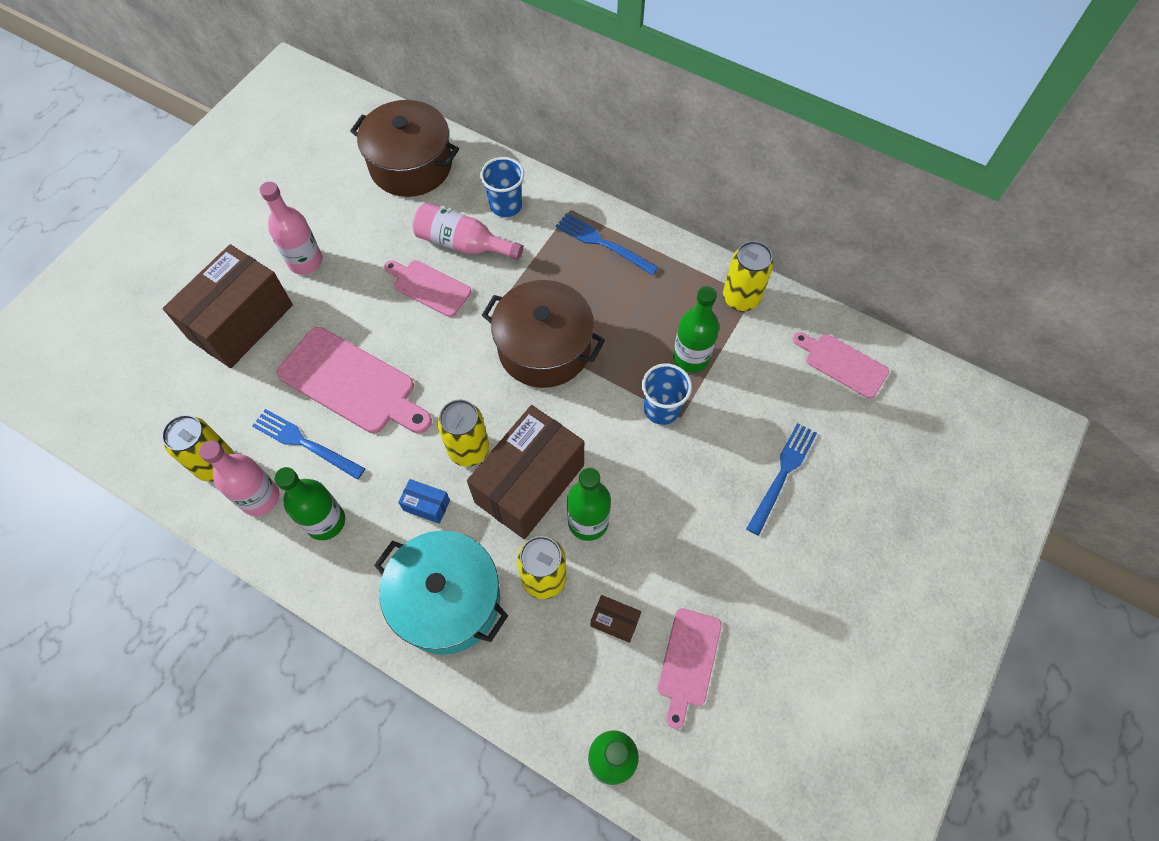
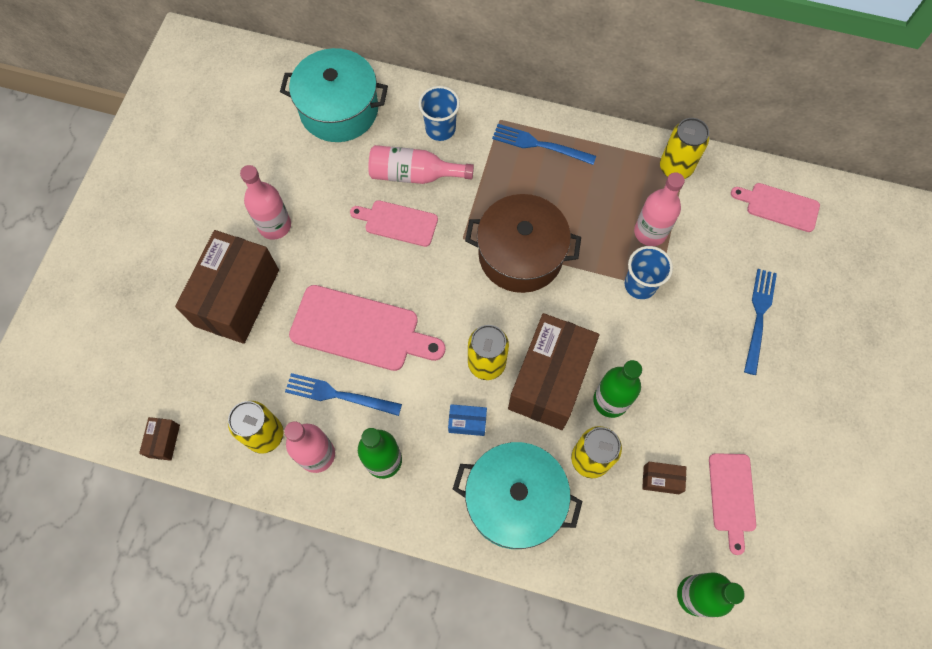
camera: 15 degrees left, 5 degrees up
(115, 444) = (164, 441): none -> brown box
(411, 165) = (339, 109): brown pot -> turquoise pot
(691, 357) = (650, 232): green bottle -> pink bottle

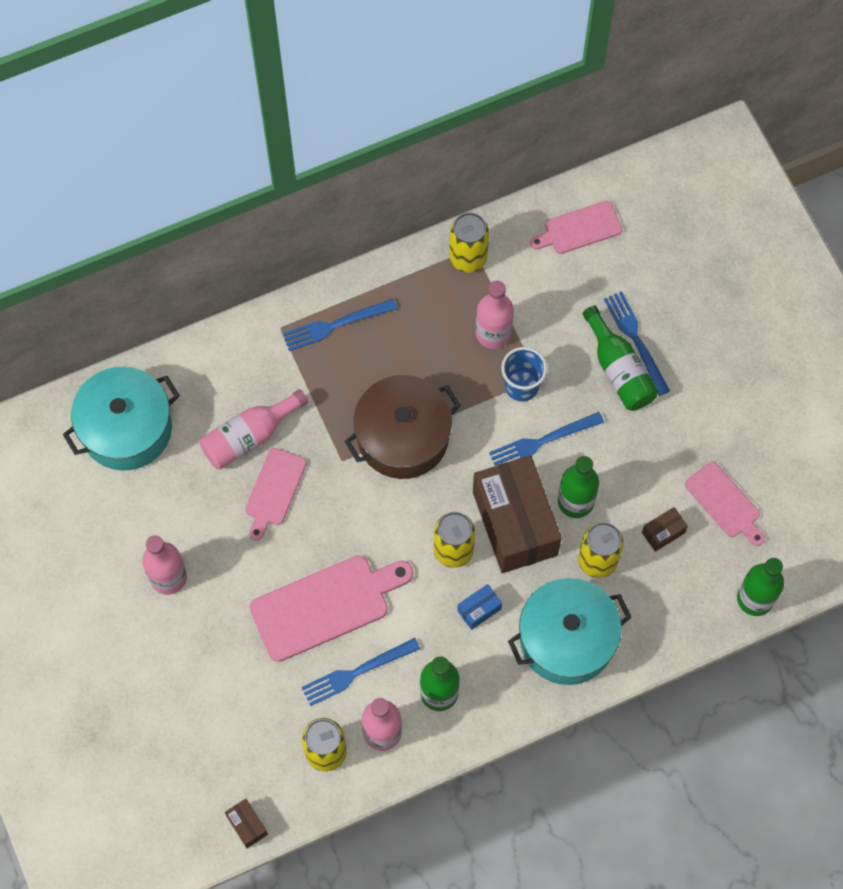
camera: 40 degrees left, 0 degrees up
(237, 297) = (195, 664): brown box -> none
(398, 222) = (274, 490): pink cutting board -> pink cutting board turned 45 degrees counterclockwise
(440, 129) = (235, 376): blue cup -> none
(621, 336) = (542, 441): none -> blue fork
(727, 329) = (619, 370): none -> green bottle

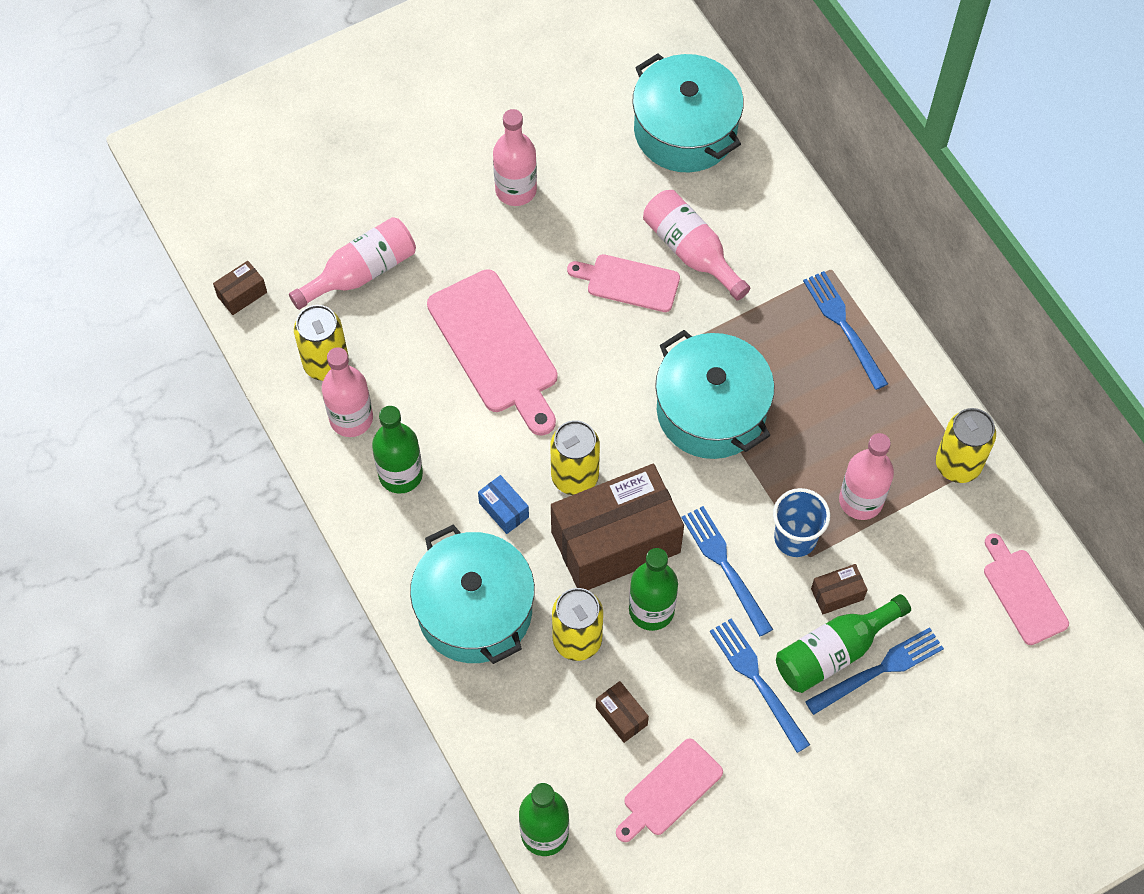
camera: 85 degrees right, 5 degrees down
(237, 717) = (361, 272): none -> pink bottle
(356, 672) = (419, 386): blue fork -> blue fork (757, 680)
(403, 437) = (711, 410): brown pot -> turquoise pot
(571, 361) = (837, 594): none -> brown box

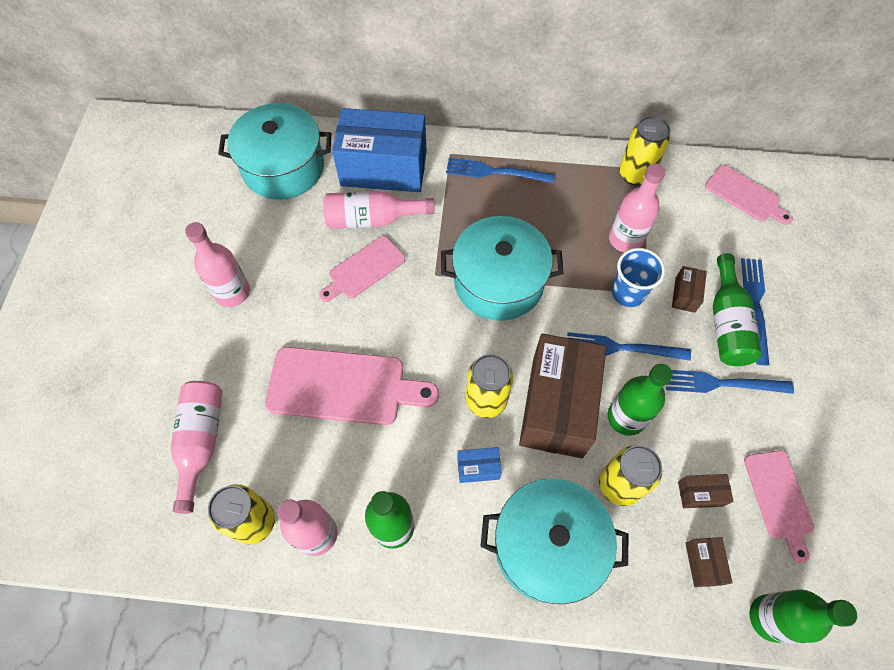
camera: 55 degrees left, 0 degrees up
(242, 294) = (137, 550): brown box -> brown box (703, 563)
(760, 220) = (383, 168): none -> blue box
(1023, 592) = (745, 195): pink cutting board -> pink cutting board turned 150 degrees counterclockwise

